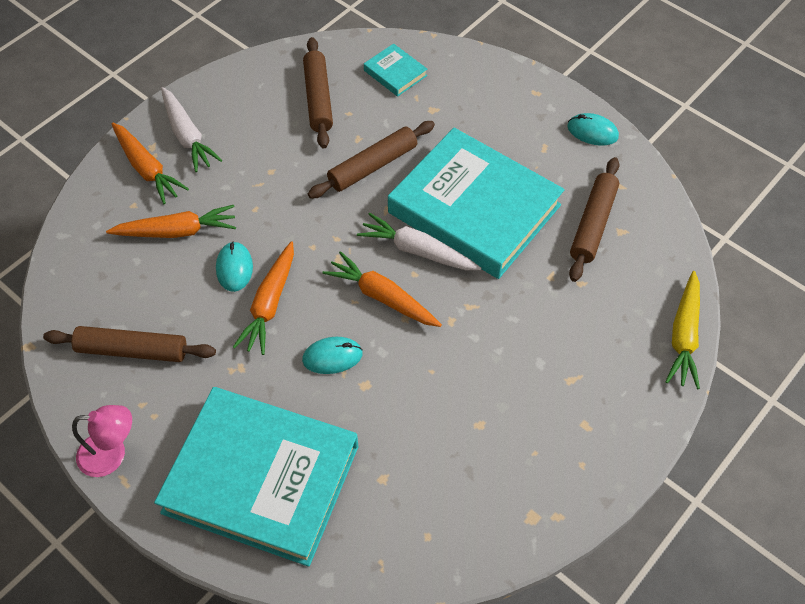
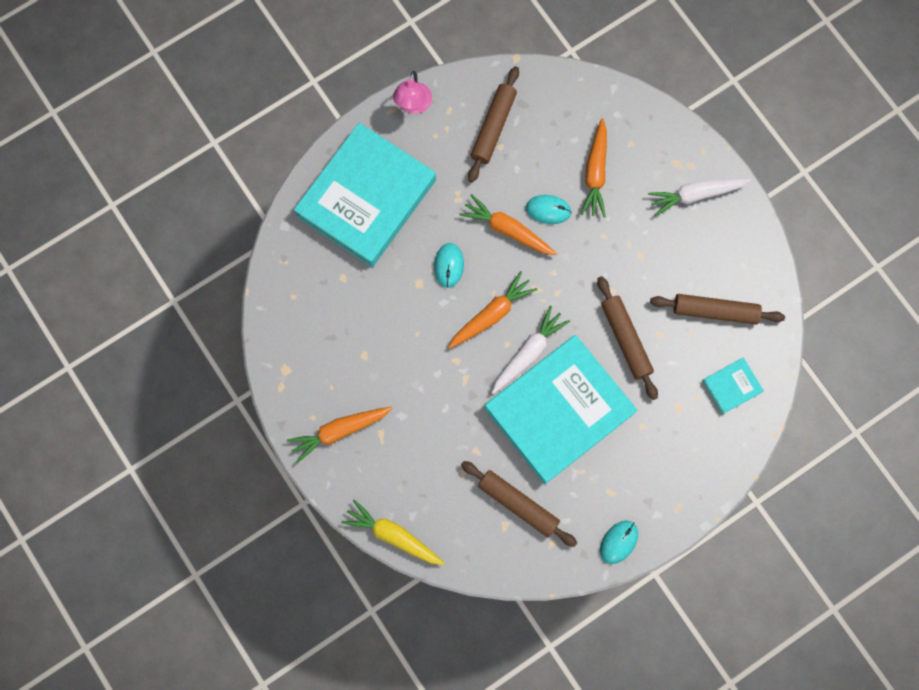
camera: 105 degrees right, 20 degrees up
(147, 168) = (667, 158): orange carrot -> orange carrot (339, 431)

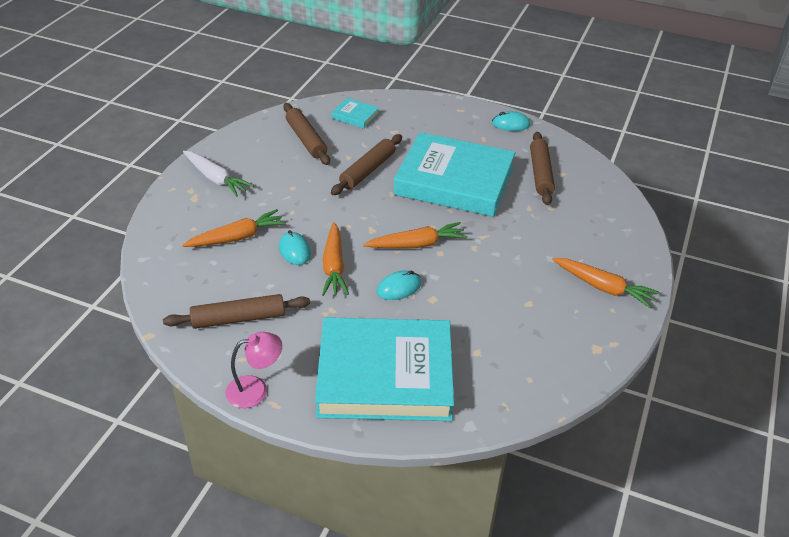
camera: 125 degrees left, 35 degrees down
(393, 535) = (636, 222): yellow carrot -> none
(491, 314) = (417, 244): orange carrot -> orange carrot turned 150 degrees clockwise
(528, 353) = (427, 212): white carrot -> none

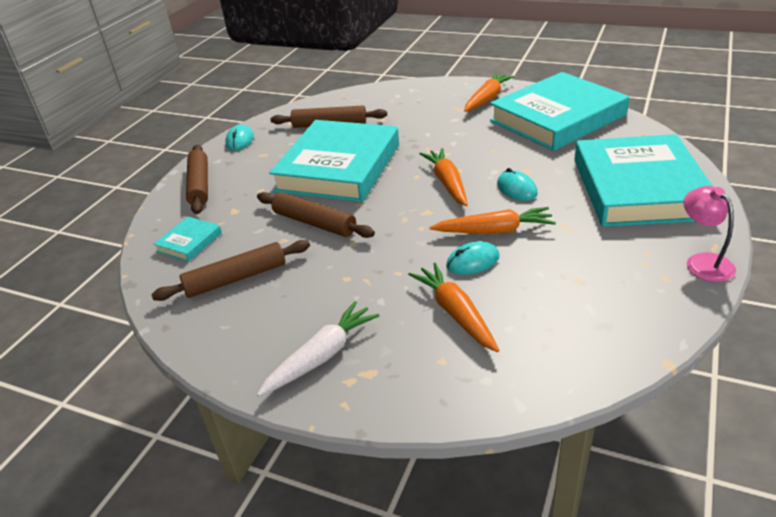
camera: 85 degrees left, 5 degrees down
(238, 318) = (604, 289): brown rolling pin -> brown rolling pin (199, 185)
(549, 340) = (557, 118): none -> turquoise book

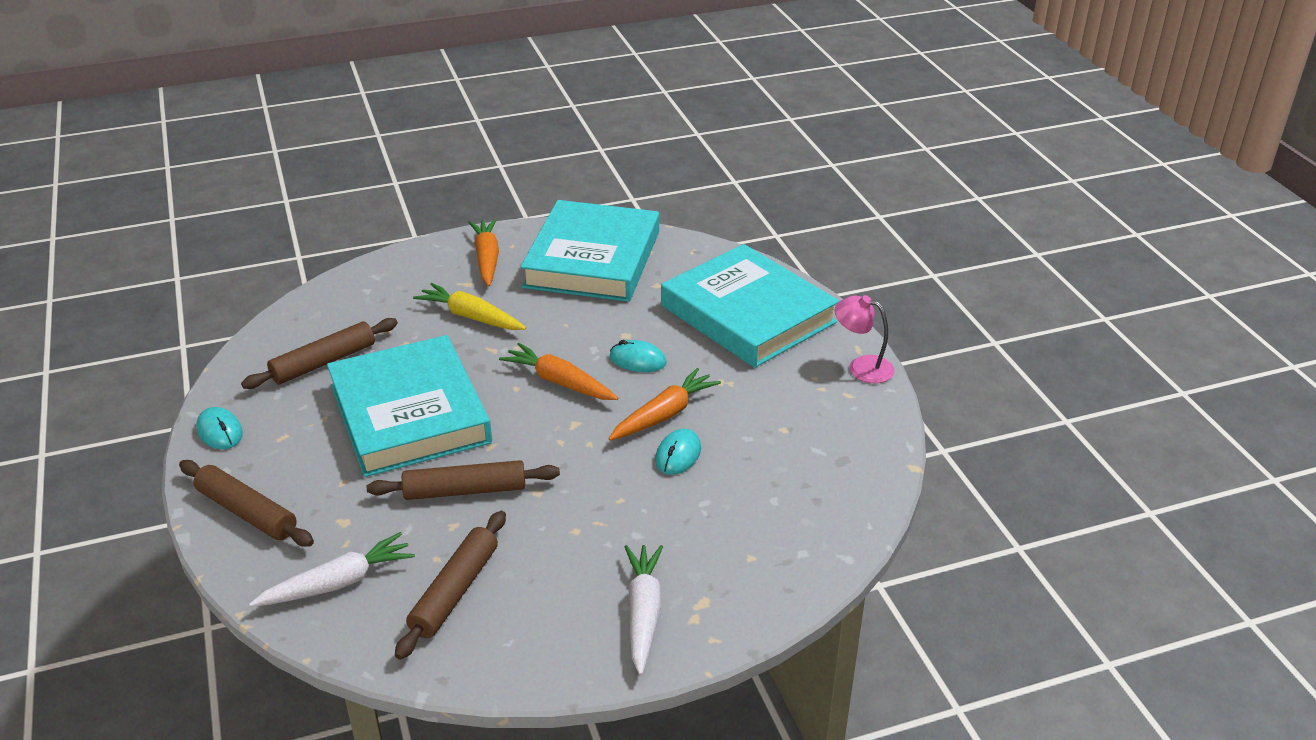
camera: 45 degrees left, 0 degrees up
(189, 242) = (337, 583): turquoise book -> white carrot
(438, 127) = (471, 317): none -> yellow carrot
(455, 313) = (716, 511): orange carrot -> none

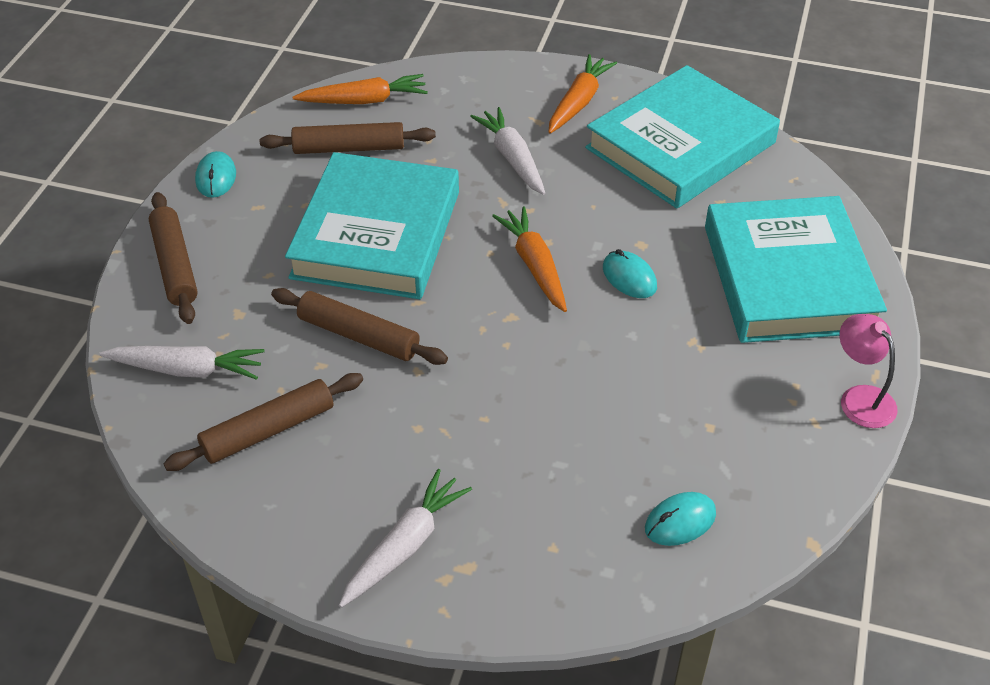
camera: 35 degrees right, 10 degrees up
(471, 317) = (512, 158): yellow carrot -> white carrot
(664, 415) = (603, 349): orange carrot -> orange carrot (364, 101)
(678, 455) = (579, 400): turquoise mouse -> turquoise mouse (680, 521)

